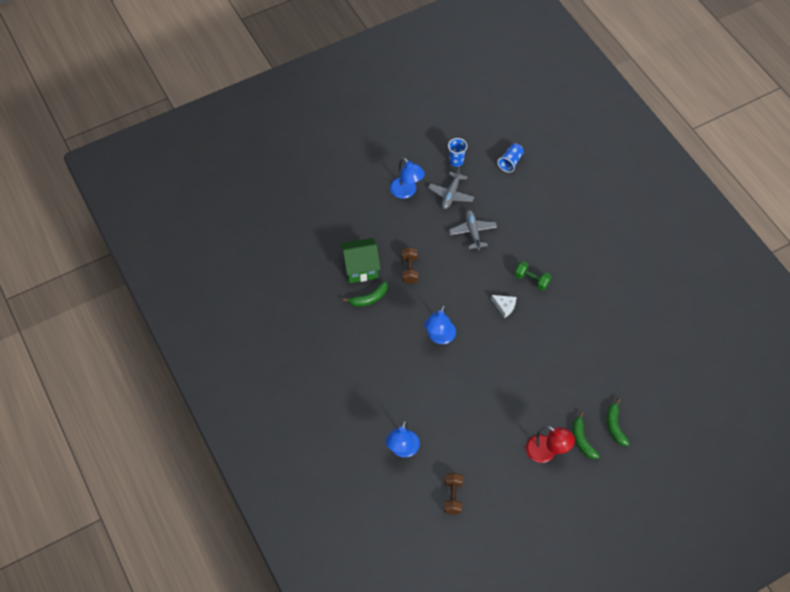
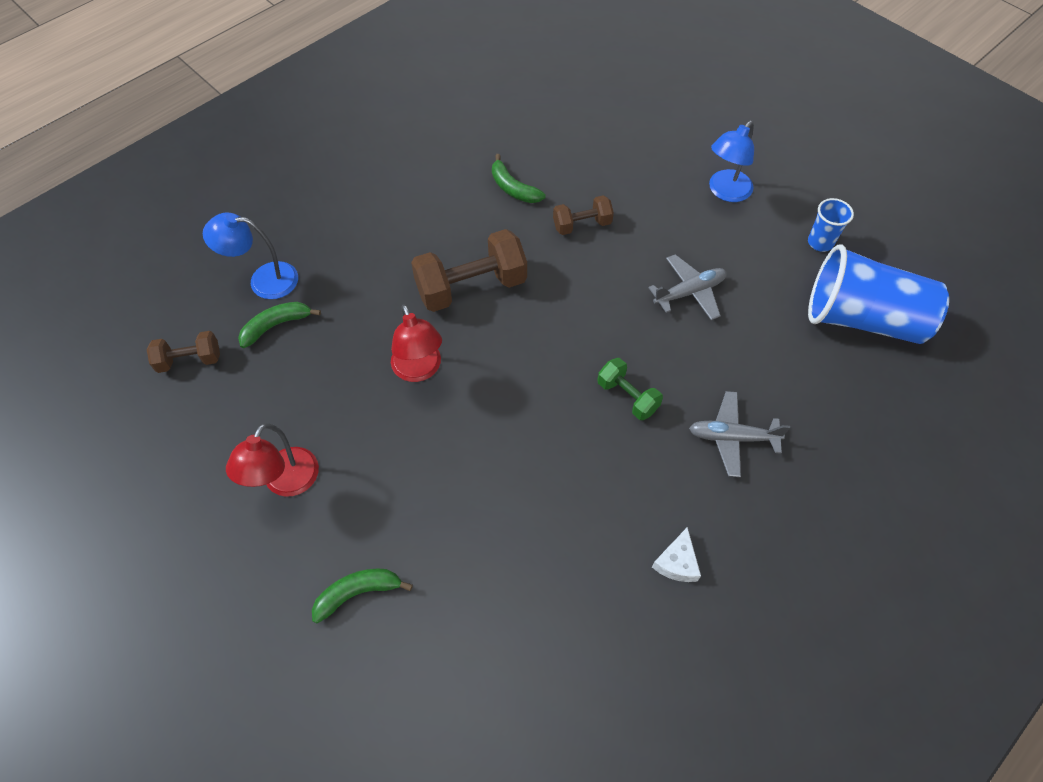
camera: 75 degrees right, 0 degrees up
(360, 268) = (562, 168): green house -> none
(439, 337) = (471, 287): blue lamp -> brown dumbbell
(451, 194) = (750, 248): grey plane -> grey plane (732, 437)
(490, 375) = (419, 370): none -> red lamp
(504, 306) = (558, 365): white cheese -> white cheese (677, 562)
(510, 162) = (862, 319): blue cup -> blue cup, size x2.22
(531, 280) = (627, 397): green dumbbell -> green dumbbell turned 60 degrees counterclockwise
(582, 440) = (319, 538): green banana -> green banana (276, 325)

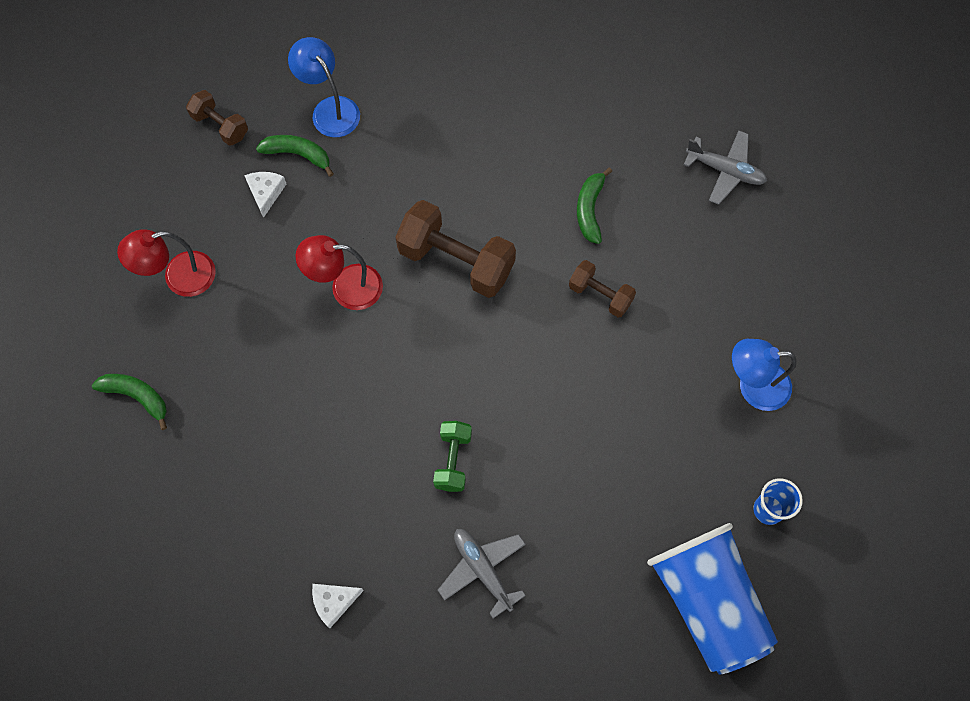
camera: 50 degrees right, 10 degrees up
(282, 369) = (266, 193): none -> white cheese
(419, 370) = (346, 287): red lamp -> red lamp turned 60 degrees clockwise
(689, 292) = (605, 435): grey plane -> grey plane (725, 171)

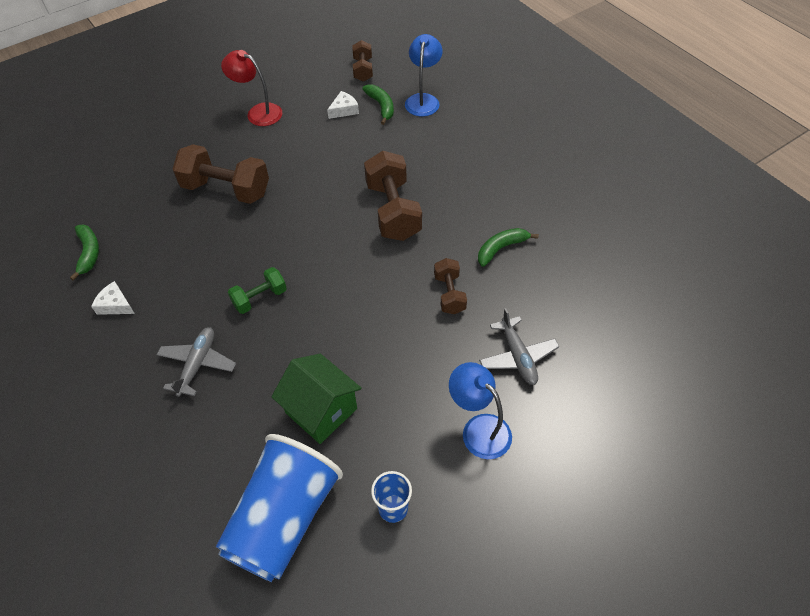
camera: 50 degrees right, 15 degrees down
(137, 396) = (173, 142): green banana -> green banana (89, 253)
(271, 391) = (226, 189): none -> brown dumbbell
(346, 287) = (323, 177): red lamp -> none
(628, 497) = (321, 410): none -> green house
(725, 171) = (616, 298): grey plane -> grey plane (517, 356)

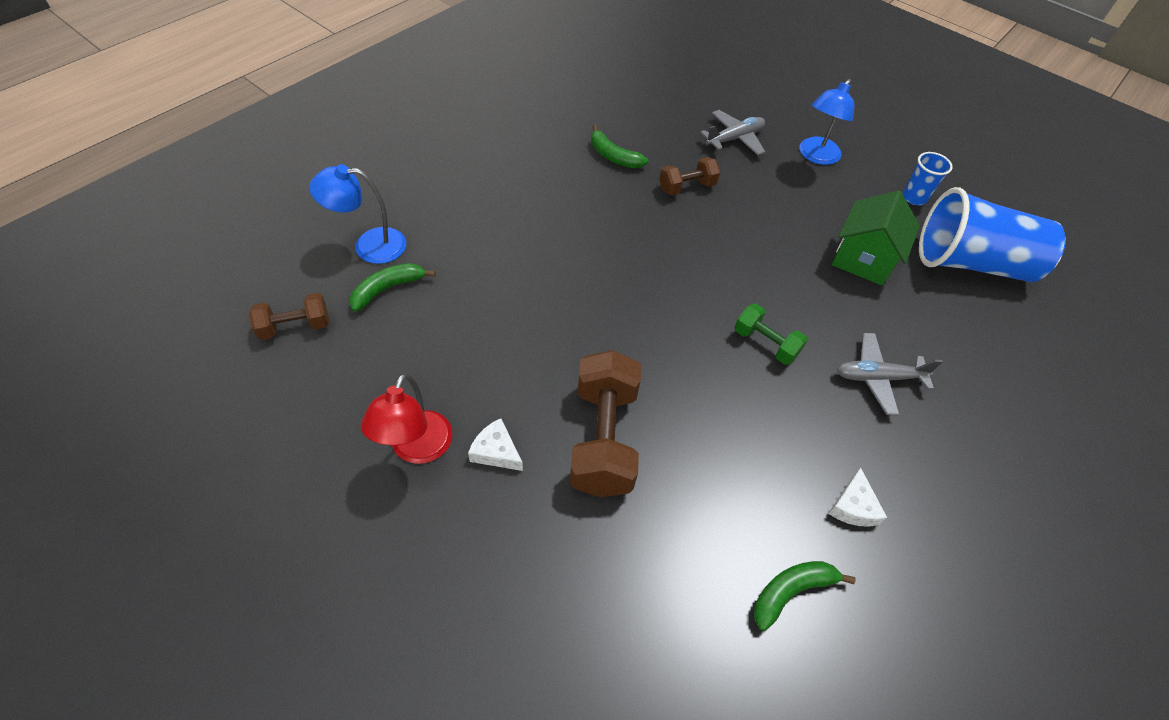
camera: 110 degrees left, 0 degrees up
(344, 110) = (399, 331): white cheese -> white cheese (496, 451)
(393, 211) = (587, 246): brown dumbbell -> none

